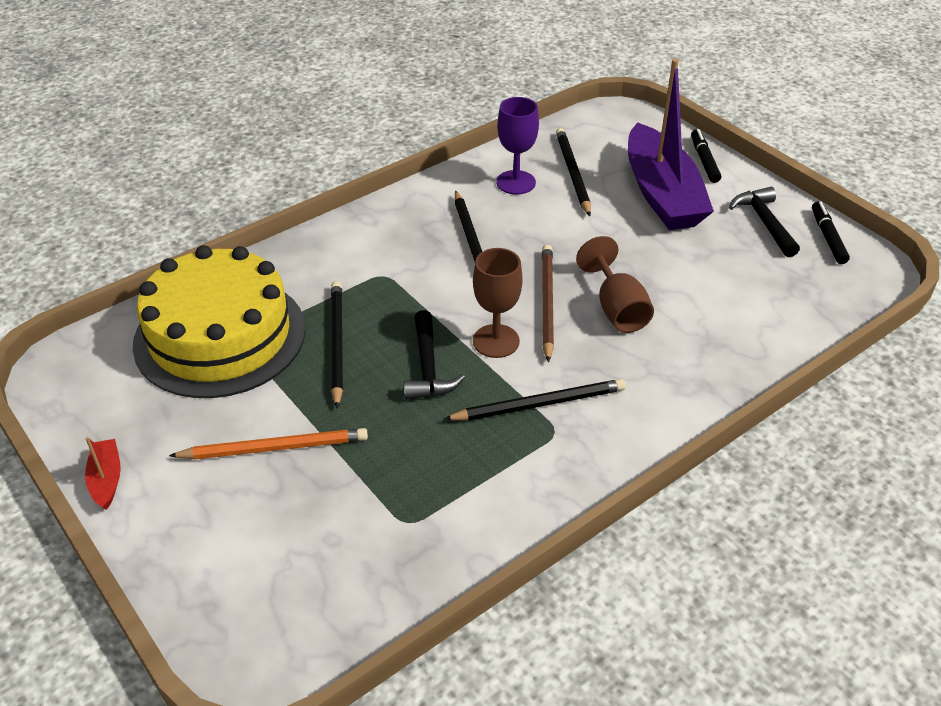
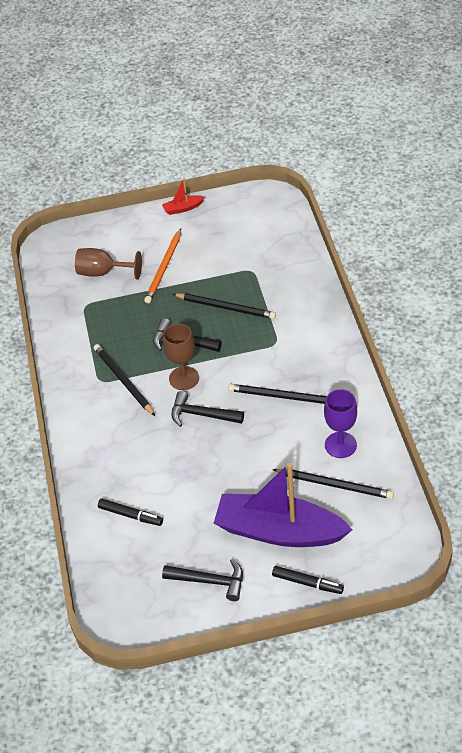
camera: 120 degrees right, 5 degrees up
(106, 479) = (183, 208): red boat -> red boat turned 150 degrees clockwise
(220, 336) = (262, 261): yellow cake -> none
(539, 404) = (123, 381): black pencil -> black pencil turned 135 degrees clockwise
(547, 303) = (202, 415): brown pencil -> black hammer
(617, 309) = (175, 448): brown goblet -> brown goblet (103, 272)
(828, 237) = (170, 613): black marker -> black marker (130, 515)

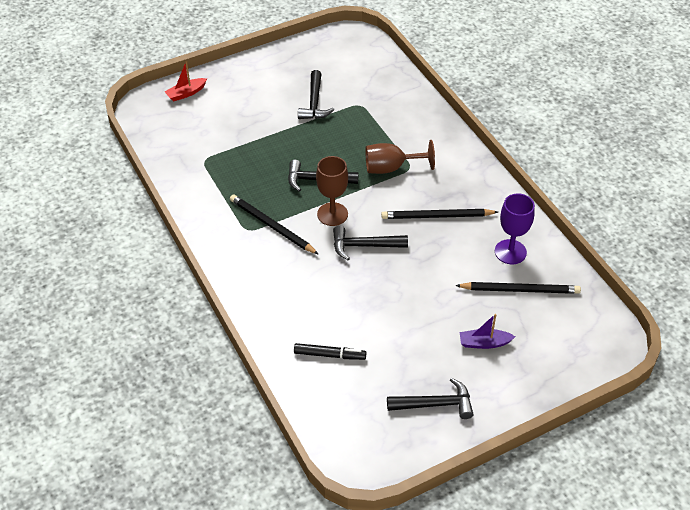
camera: 20 degrees left, 0 degrees up
(103, 272) = (211, 126): brown goblet -> brown goblet (391, 168)
(164, 268) = (272, 114): orange pencil -> none
(183, 208) = (269, 56): red boat -> red boat (186, 93)
(208, 262) = (314, 103): none -> black hammer
(226, 307) = (348, 142): black pencil -> none
(279, 531) = (484, 343): purple boat -> purple boat, size x0.40
(307, 583) = (531, 387): black marker -> none

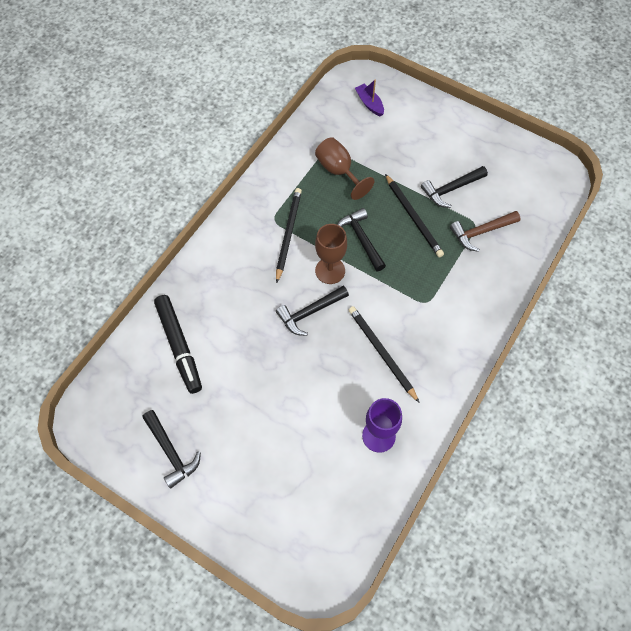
camera: 60 degrees right, 15 degrees up
(186, 93) = (392, 96): red boat -> none
(329, 355) = (179, 346): black marker -> black marker, size x1.64
(364, 246) = (310, 312): black hammer -> black hammer turned 90 degrees counterclockwise
(370, 105) = (481, 232): none -> brown hammer
(391, 168) = (415, 288): brown goblet -> brown goblet (339, 171)
(484, 343) = (258, 462): purple boat -> purple boat (369, 103)
(520, 290) = (337, 465): black pencil -> black pencil (413, 217)

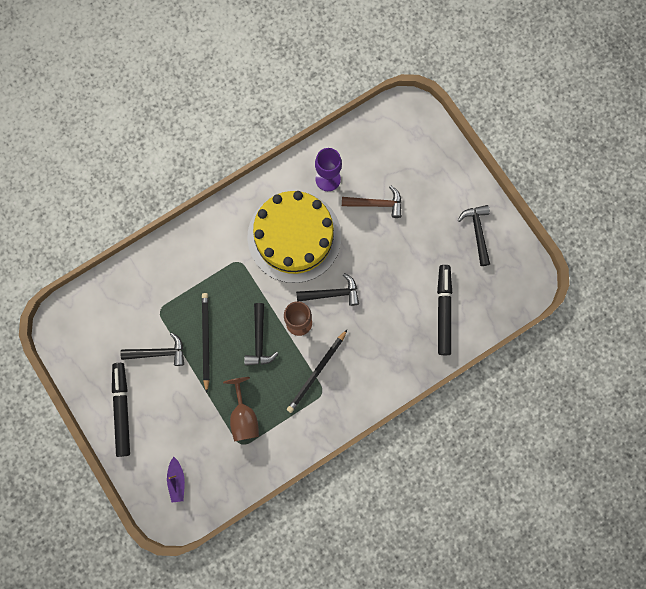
camera: 155 degrees left, 15 degrees up
(381, 353) = (294, 237): black pencil -> yellow cake
(452, 133) = (122, 410): none -> black marker
(481, 232) = (159, 301): brown hammer -> brown hammer (376, 204)

